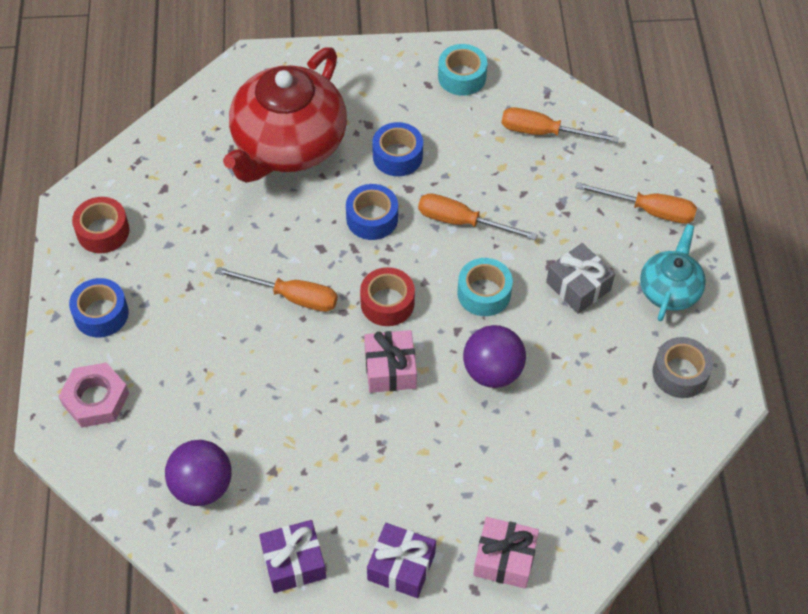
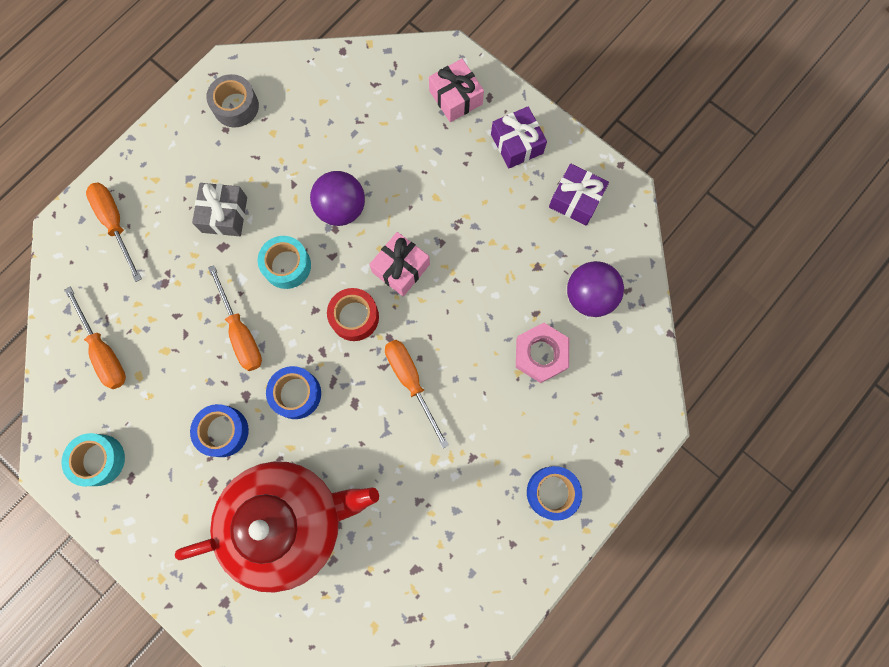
camera: 135 degrees left, 20 degrees up
(96, 399) = (608, 423): pink nut -> pink nut (541, 354)
(103, 231) = (493, 570): red tape -> none
(669, 290) = (174, 160): turquoise teapot -> none

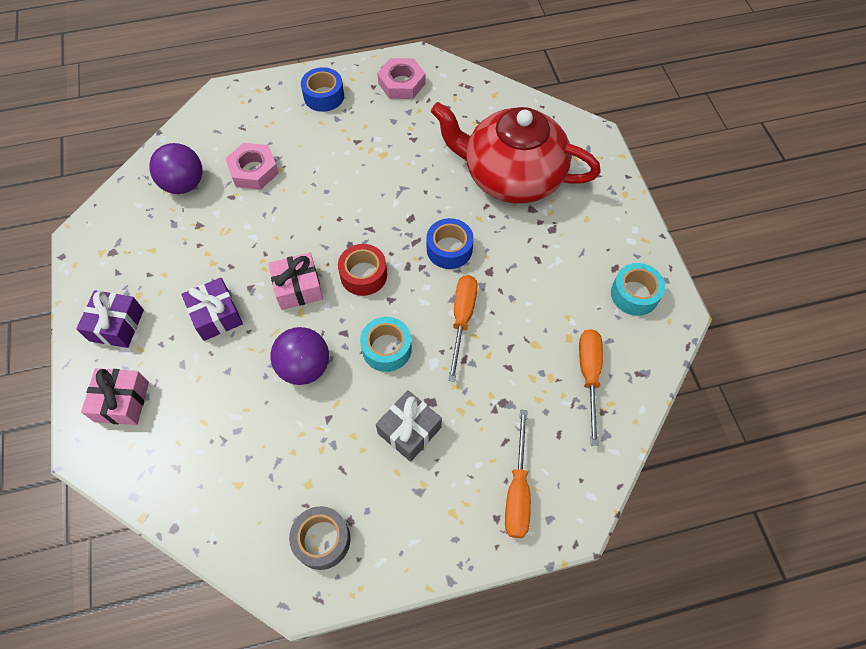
camera: 145 degrees left, 15 degrees down
(223, 431) = (523, 257): blue tape -> none
(411, 382) = (358, 207): orange screwdriver -> none
(485, 570) = (401, 83): none -> pink nut
(575, 200) = (121, 252): purple gift -> purple gift (216, 315)

